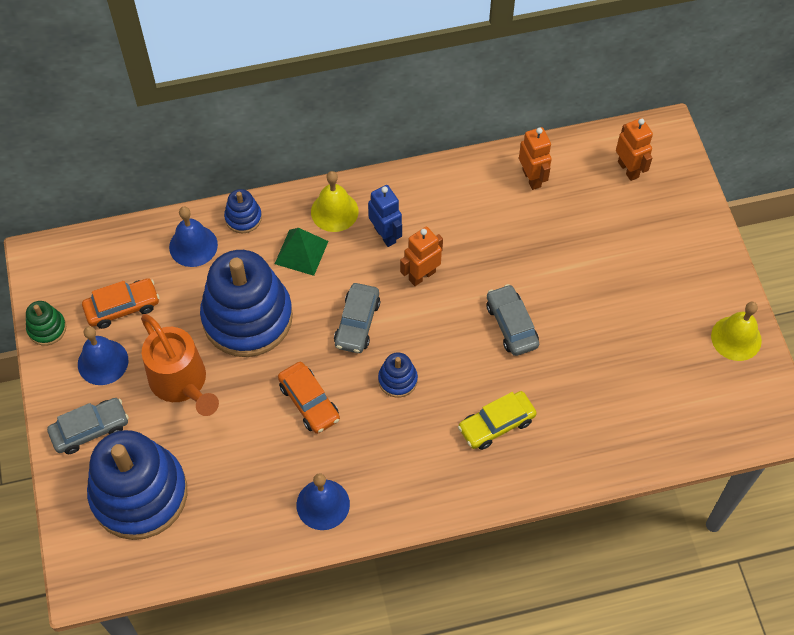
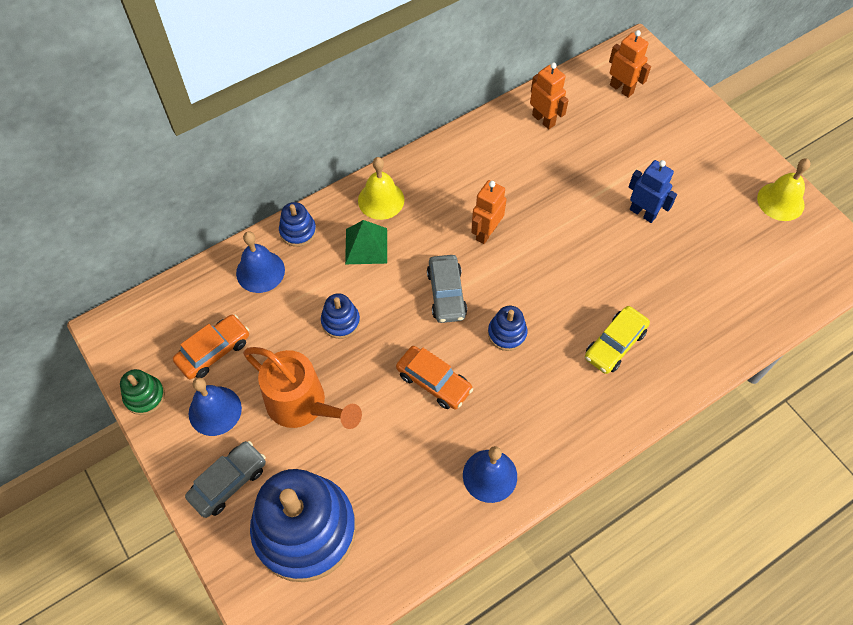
camera: 20 degrees left, 0 degrees up
(247, 317) = (340, 321): blue stacking toy -> blue stacking toy, size x0.43
(385, 235) = (437, 207): blue robot -> blue robot (643, 213)
(511, 325) = (586, 251): grey car -> none

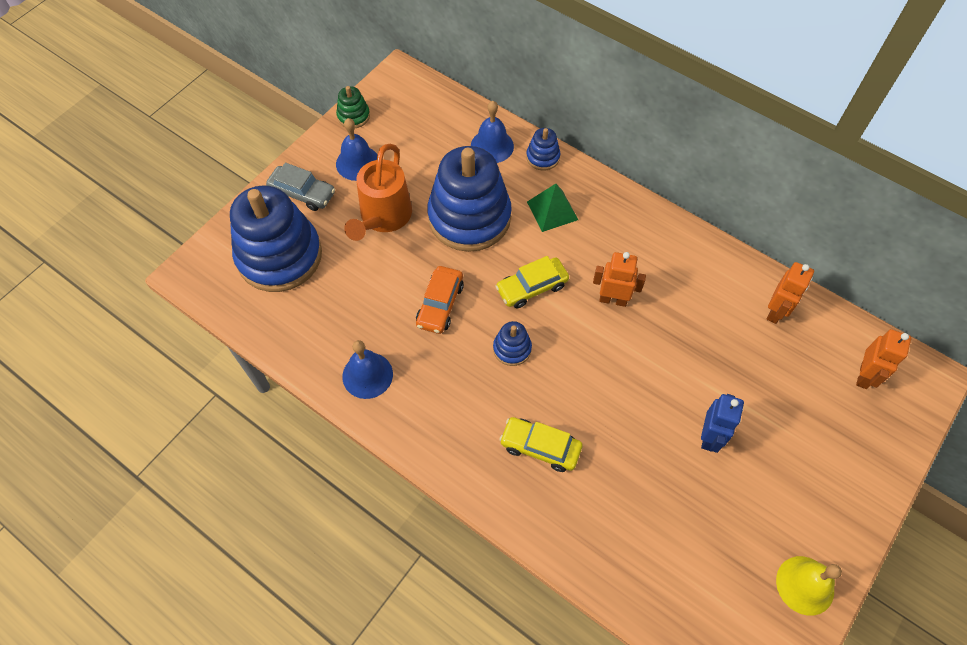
camera: 70 degrees right, 0 degrees up
(214, 351) = (407, 143): orange car -> none
(340, 321) = (469, 217): blue stacking toy -> blue stacking toy, size x2.35
(381, 200) = (605, 205): yellow bell -> none
(446, 294) = (532, 287): grey car -> yellow car

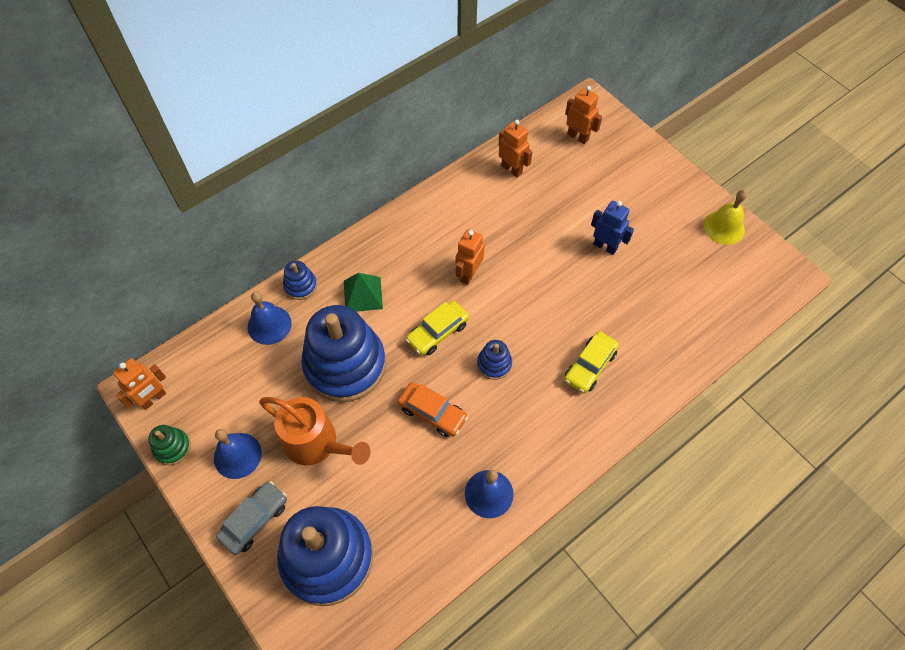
camera: 75 degrees left, 0 degrees up
(394, 88) = (153, 399): none -> orange robot
(532, 287) = (437, 332): yellow car -> yellow car turned 60 degrees clockwise

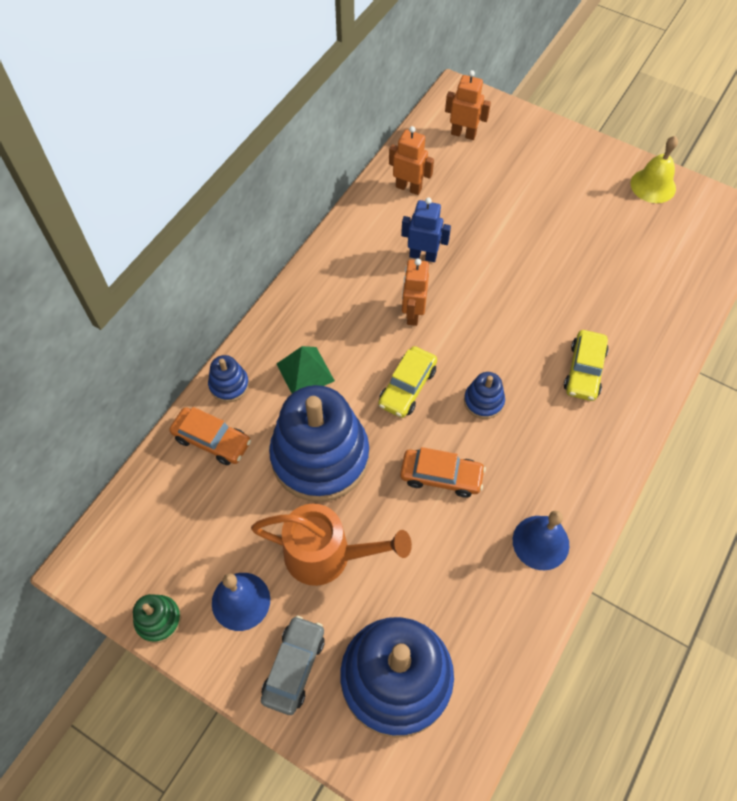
camera: 20 degrees left, 0 degrees up
(153, 399) = (109, 571): orange robot -> none
(269, 325) = (212, 440): blue bell -> orange car
(605, 246) = (543, 240): blue robot -> blue robot (423, 255)

